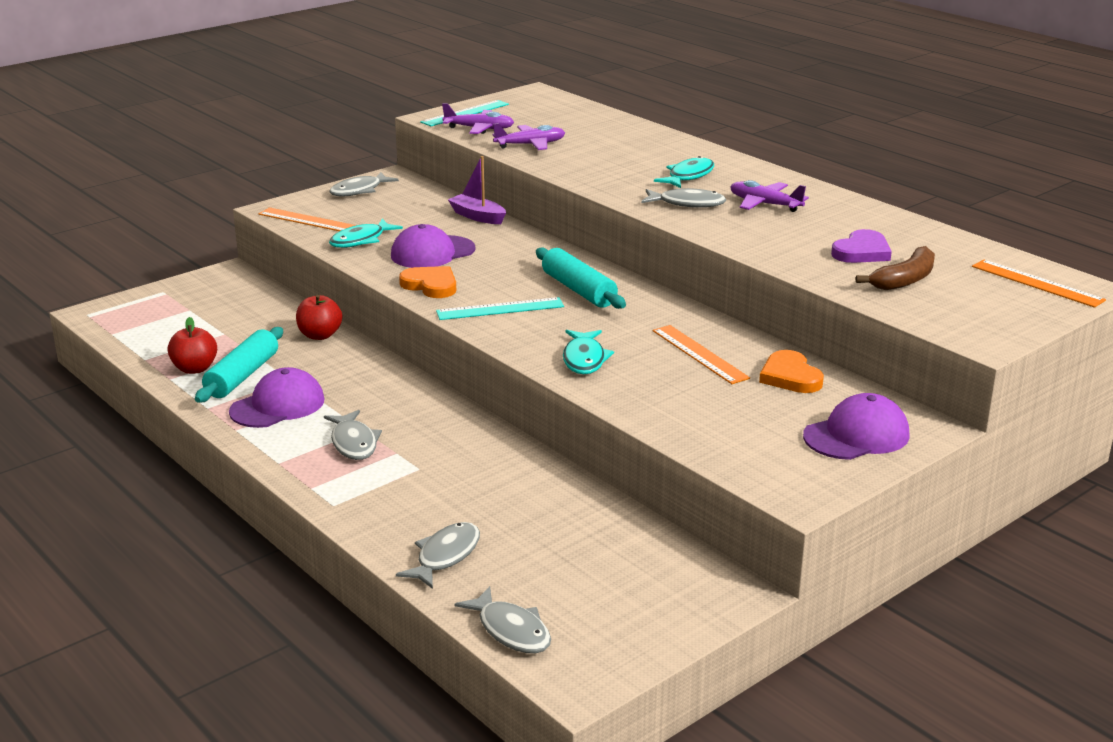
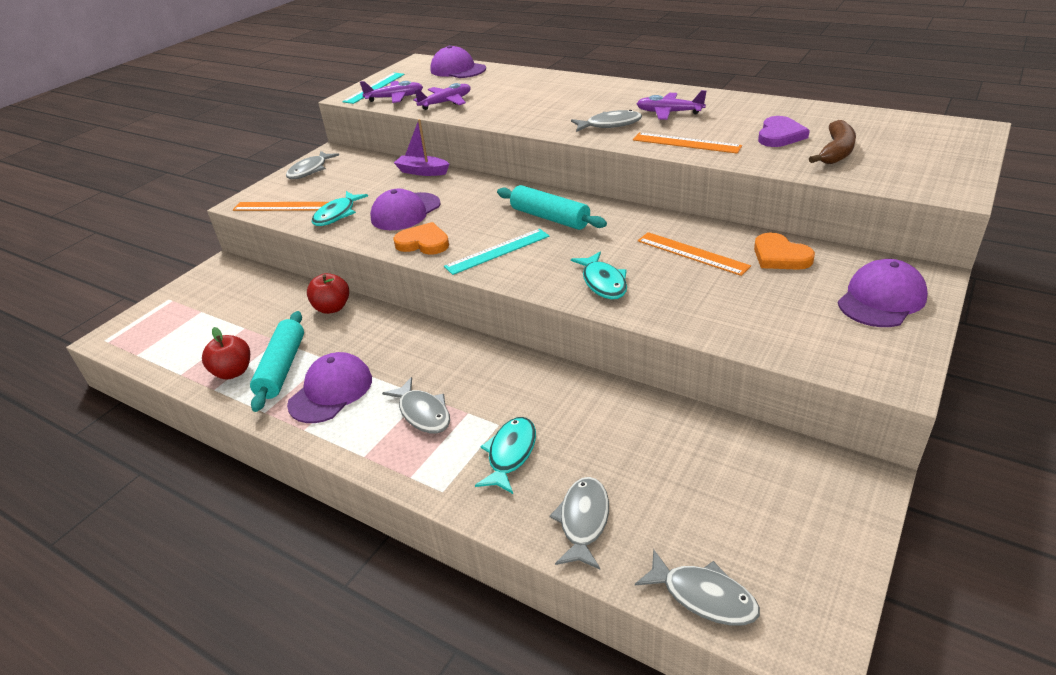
camera: 15 degrees left, 10 degrees up
(572, 110) = (458, 69): none -> purple cap
(688, 176) = (590, 102): turquoise fish -> turquoise fish (510, 454)
(1037, 283) = (932, 132): orange ruler -> orange ruler (686, 143)

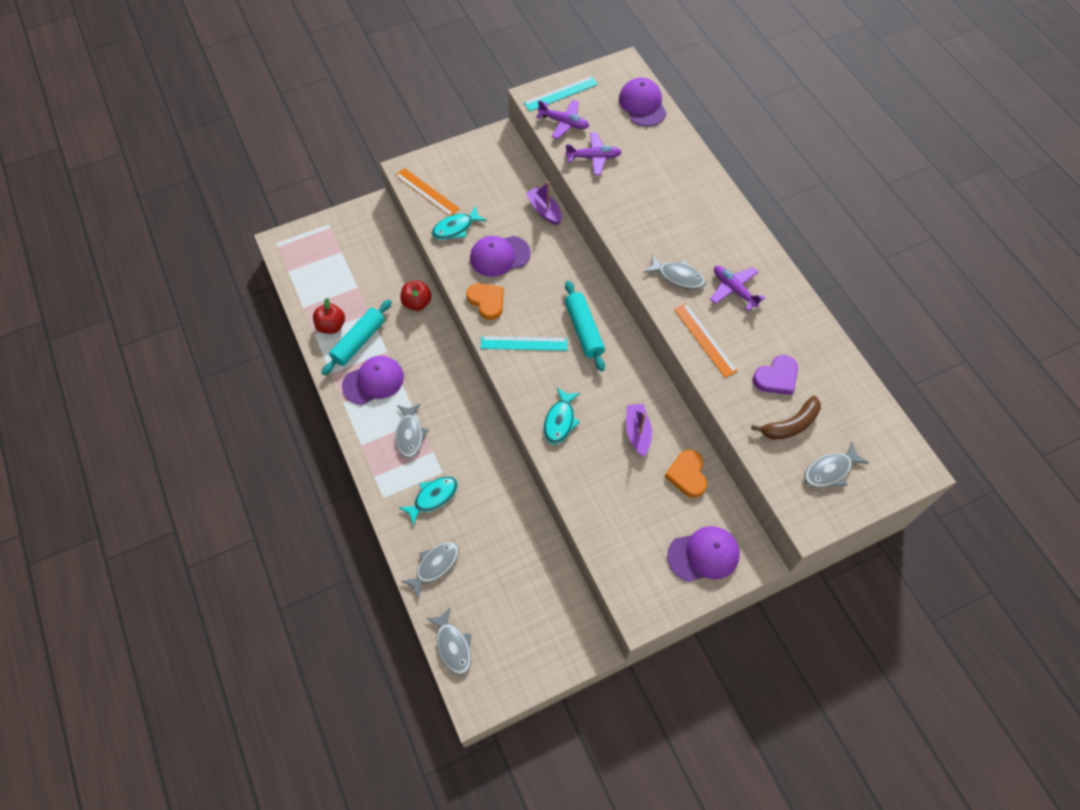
camera: 30 degrees right, 25 degrees up
(310, 170) = (471, 154): grey fish -> grey fish (830, 471)
(692, 253) = (637, 432): orange ruler -> purple boat

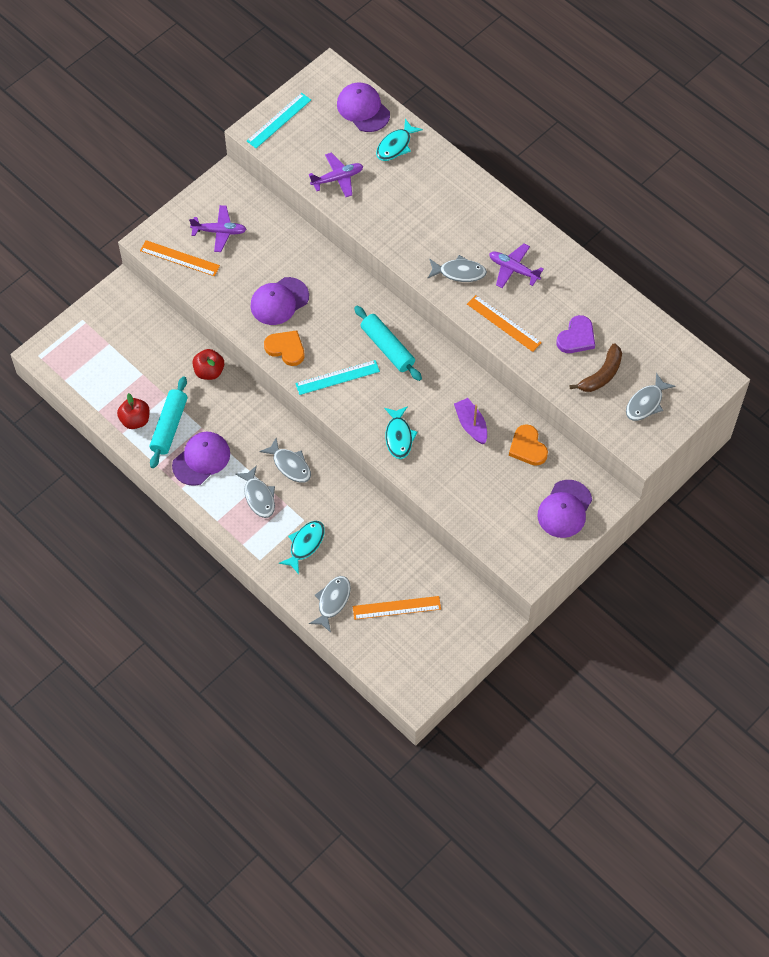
camera: 20 degrees left, 0 degrees up
(453, 646) = (377, 660): grey fish -> grey fish (290, 465)
(455, 228) = (224, 286): turquoise fish -> turquoise fish (395, 145)
(495, 595) = (396, 608): none -> orange ruler
(544, 210) = (303, 242): purple boat -> none
(564, 123) = (294, 151): purple plane -> purple plane (219, 231)
(703, 555) = (564, 509): purple cap -> purple cap turned 150 degrees clockwise

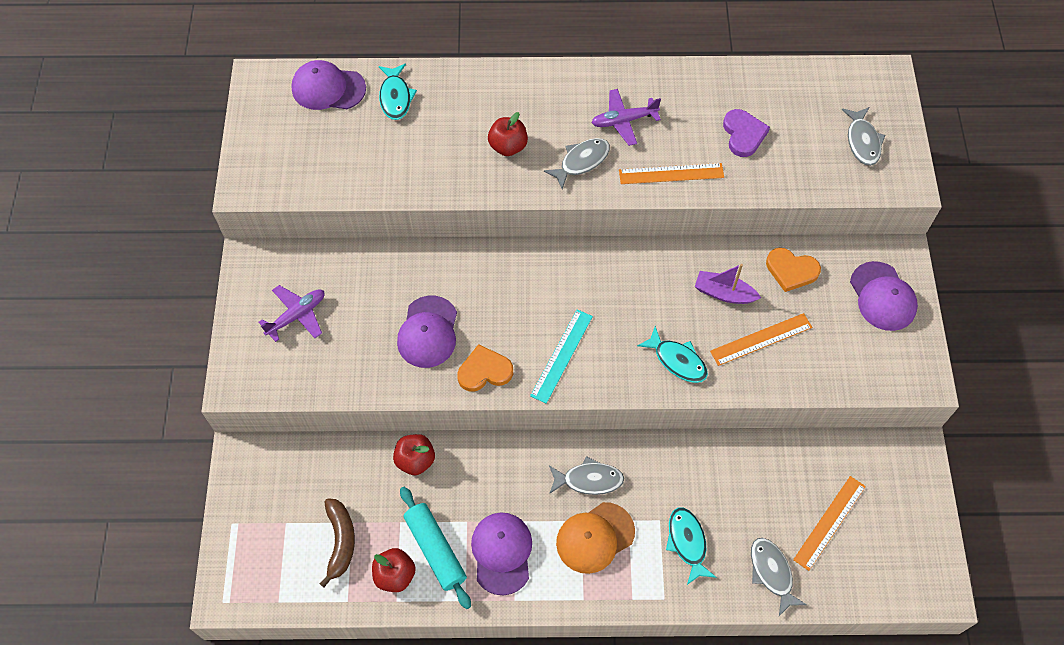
camera: 45 degrees left, 0 degrees up
(180, 258) = (284, 374): orange ruler -> orange ruler (761, 339)
(258, 496) = (595, 537): grey fish -> orange cap
(279, 120) = (257, 160): turquoise ruler -> none
(337, 178) = (375, 168): purple plane -> none
(387, 347) = (574, 289): turquoise rolling pin -> none
(427, 228) = (508, 146): none -> red apple
(601, 375) = (801, 149): brown banana -> brown banana (340, 541)

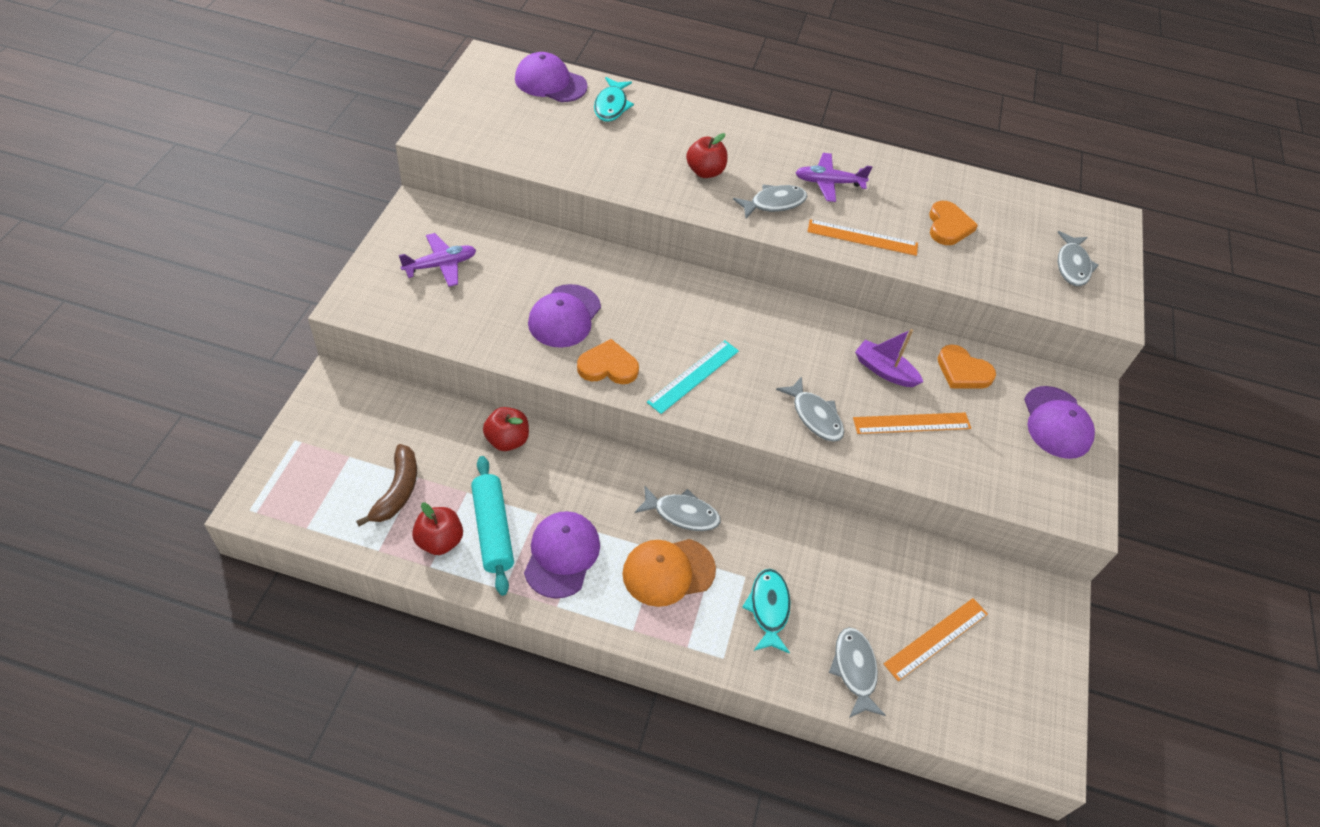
camera: 10 degrees right, 10 degrees down
(677, 360) = (814, 416): turquoise fish -> grey fish
(743, 134) = (948, 226): purple heart -> orange heart

